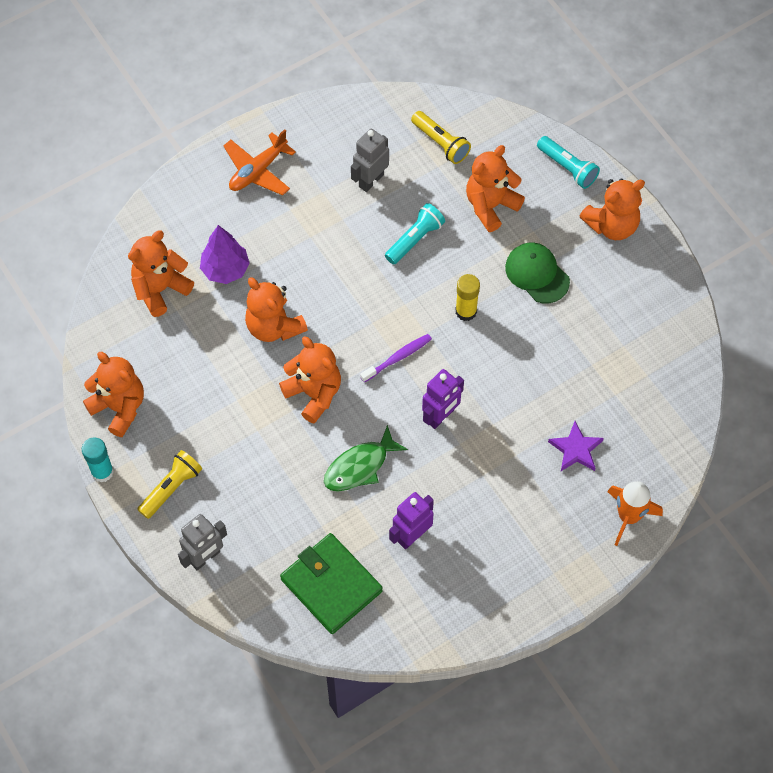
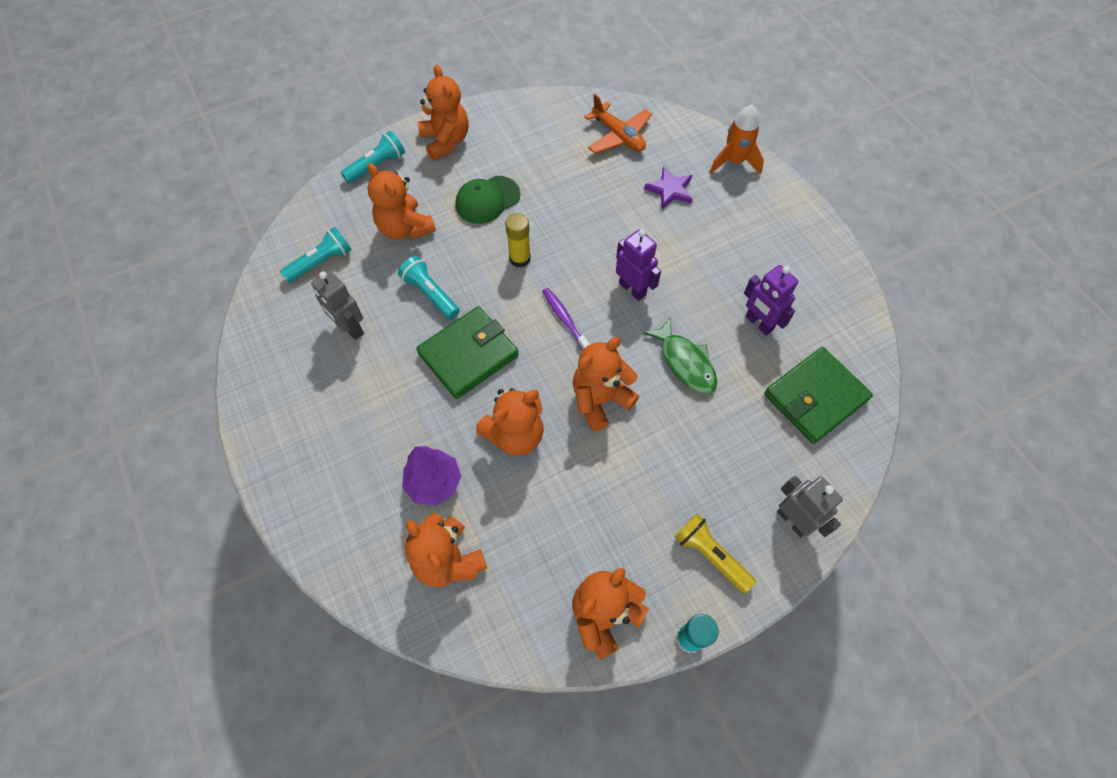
camera: 85 degrees left, 0 degrees up
(258, 171) = (309, 440): orange plane -> orange plane (618, 136)
(352, 280) = (468, 354): none -> green wallet
(440, 143) = (321, 262): yellow flashlight -> turquoise flashlight

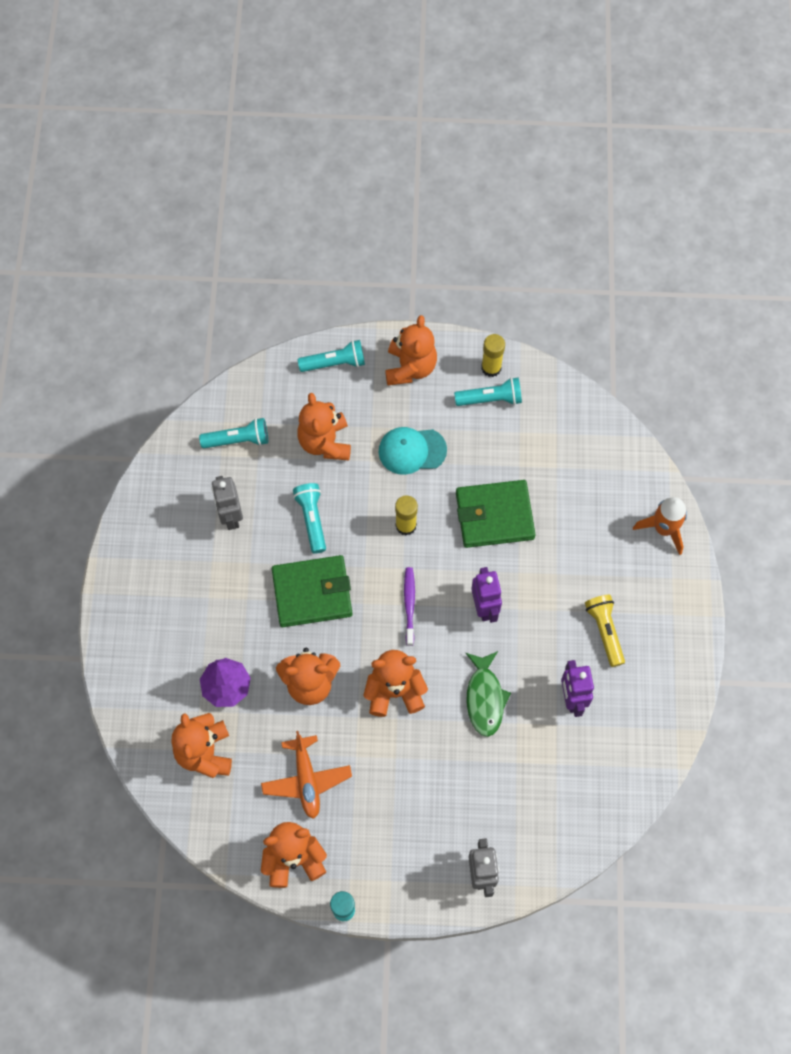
camera: 30 degrees right, 5 degrees up
(487, 200) = (412, 450): green cap -> turquoise cap
(514, 113) = (491, 368): none -> yellow glue stick
(529, 134) = (490, 399): none -> turquoise flashlight
(618, 136) = (572, 444): orange plane -> orange plane (306, 780)
(670, 190) = (582, 527): purple star -> none
(710, 555) = (400, 862): yellow flashlight -> yellow flashlight (605, 631)
(815, 397) = (572, 788): green wallet -> green wallet (494, 516)

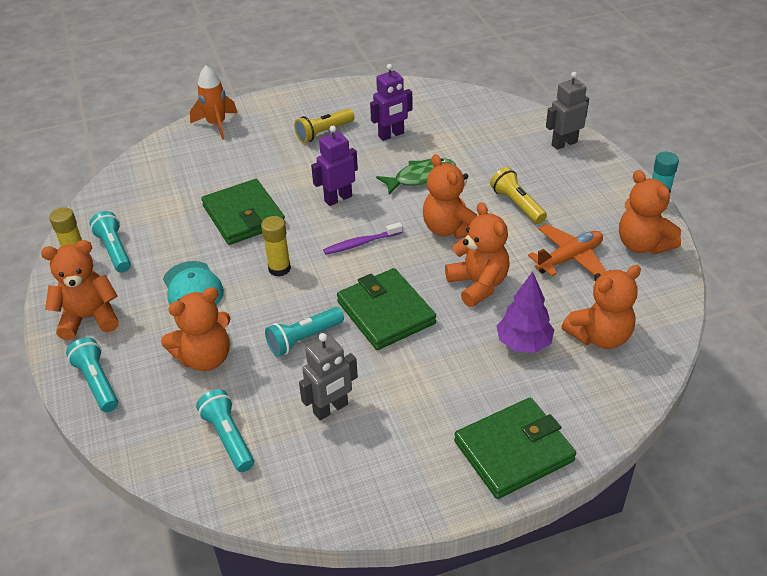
camera: 110 degrees left, 25 degrees down
(131, 628) = (513, 451): none -> green wallet
(402, 771) = (517, 204): none -> yellow flashlight

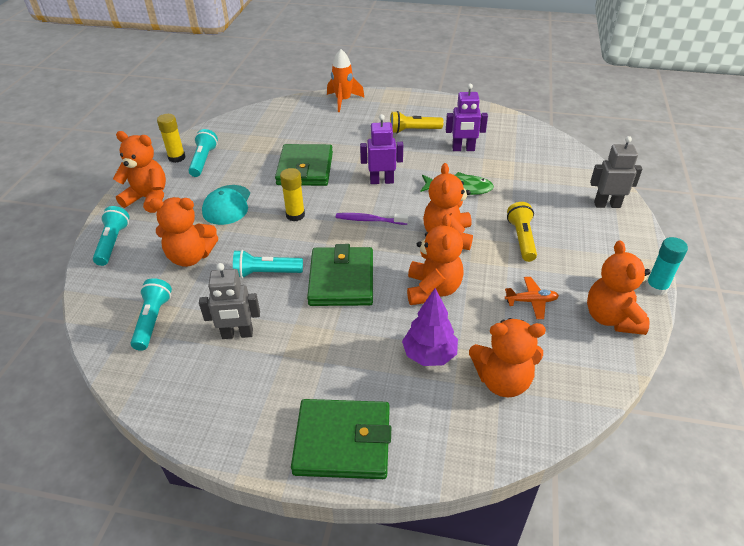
camera: 30 degrees right, 0 degrees up
(569, 258) = (531, 301): orange plane -> orange plane, size x0.64

